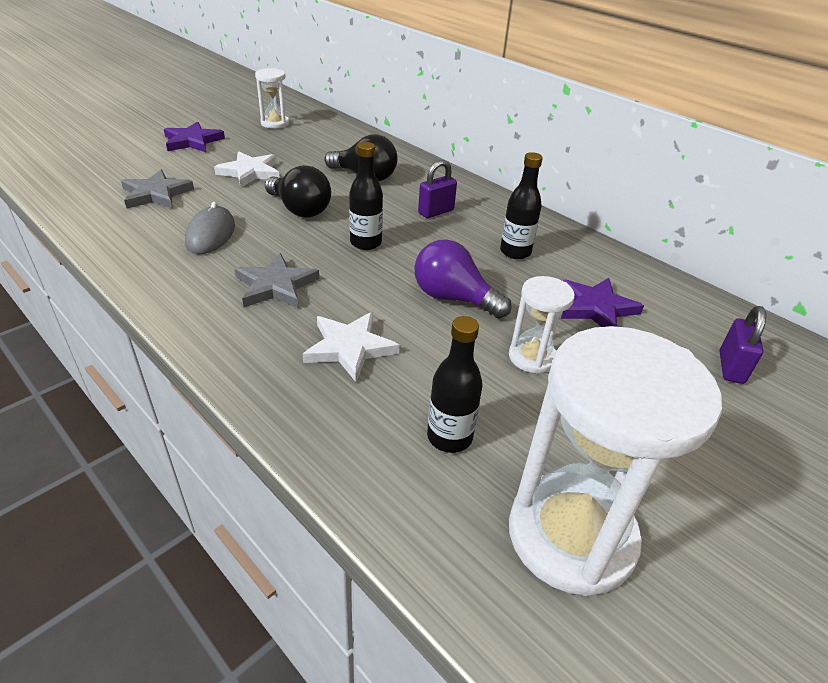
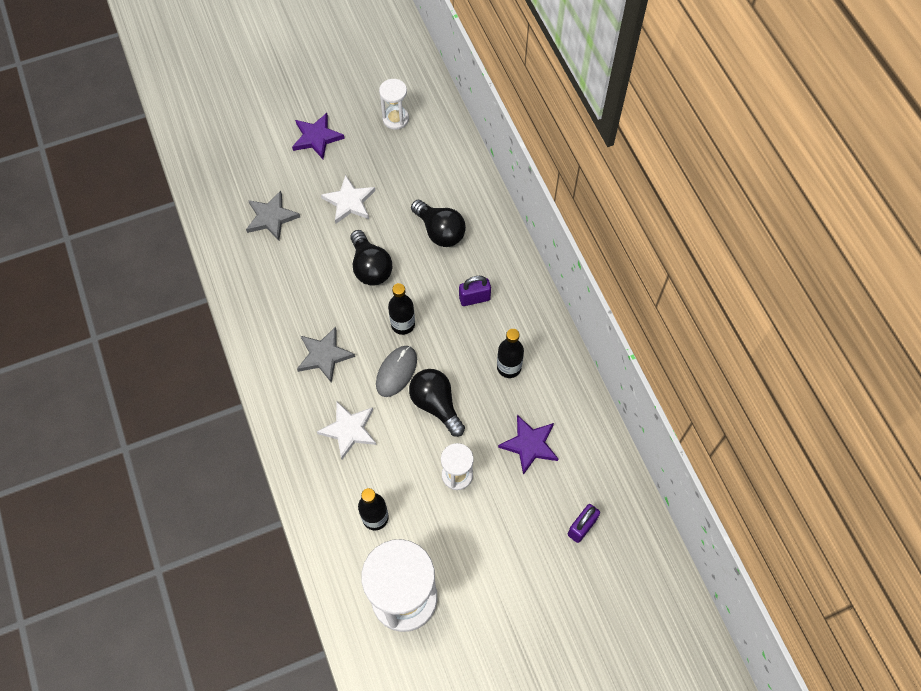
camera: 25 degrees right, 25 degrees up
(210, 234) = (297, 283): grey mouse -> grey mouse (396, 372)
(453, 298) = (436, 404): purple light bulb -> black light bulb

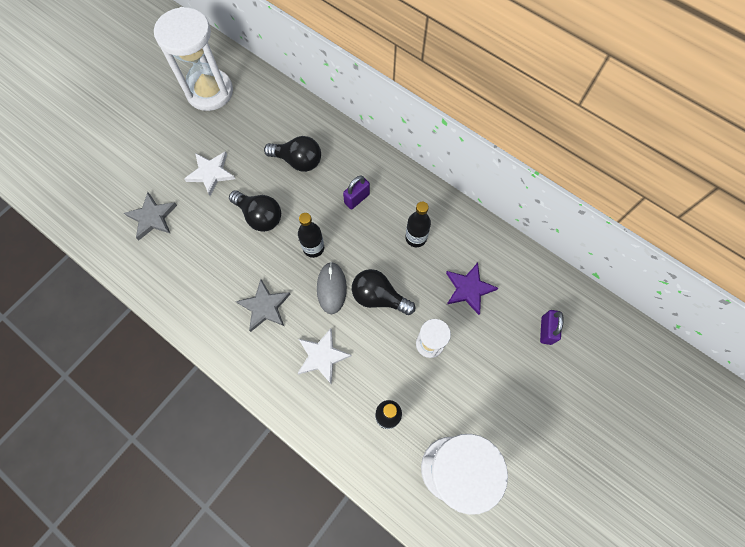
camera: 30 degrees left, 5 degrees up
(317, 137) = (153, 135): purple star -> none
(395, 119) = (209, 92): white hourglass -> white hourglass, size x2.00

